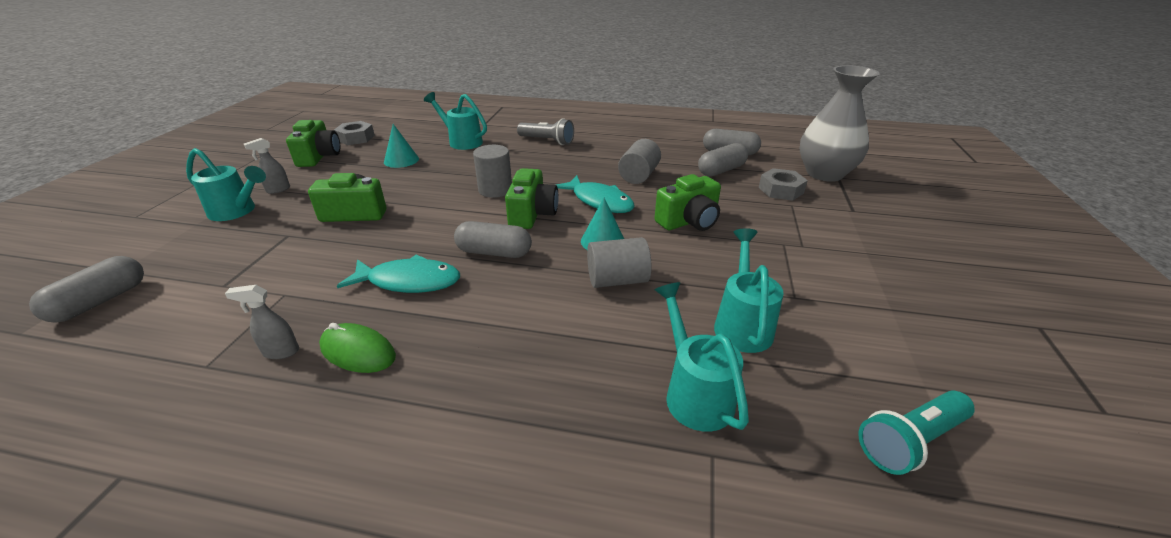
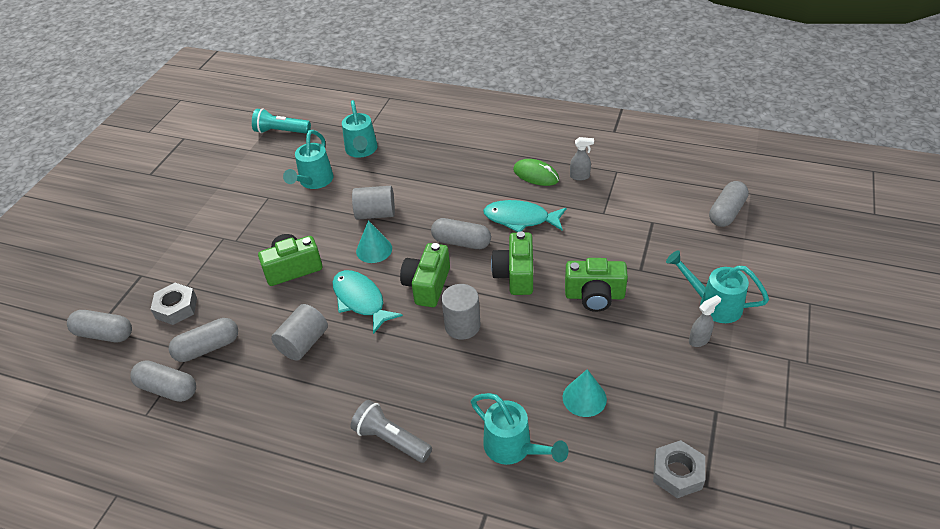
camera: 170 degrees left, 10 degrees up
(319, 157) = (699, 415): green camera -> green camera (515, 275)
(824, 174) = (104, 334): grey vase -> grey capsule
(910, 441) = (281, 131): turquoise flashlight -> turquoise flashlight turned 150 degrees counterclockwise

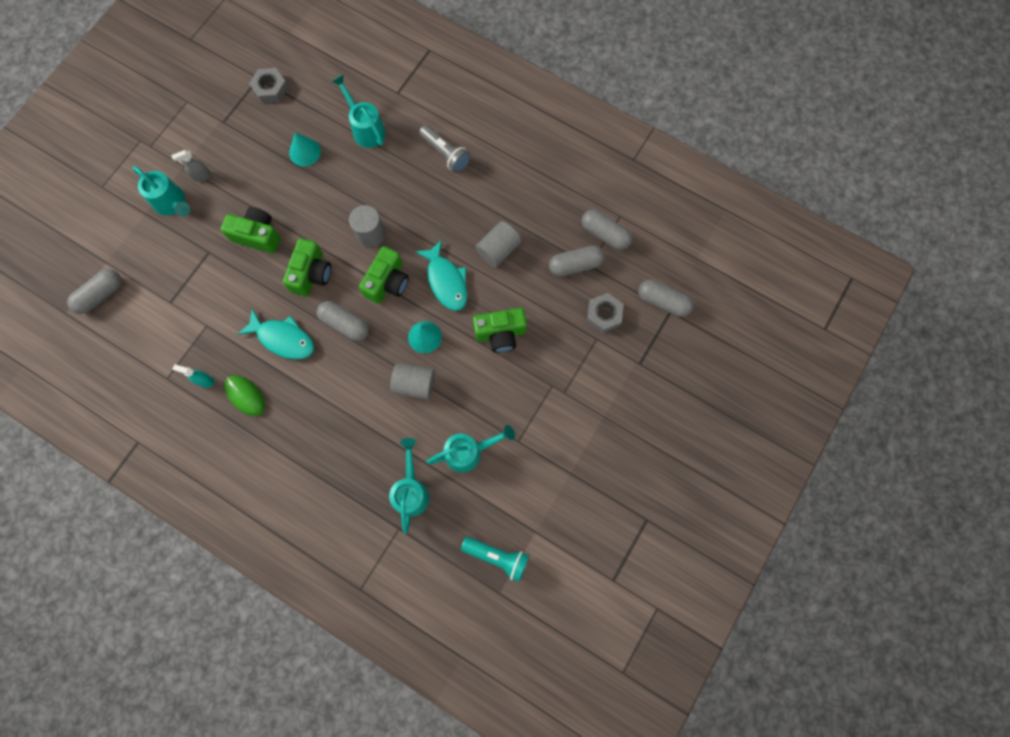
camera: 170 degrees left, 30 degrees up
(314, 182) = (469, 452): turquoise watering can -> turquoise watering can turned 45 degrees clockwise
(580, 176) = (204, 381): grey spray bottle -> turquoise spray bottle

